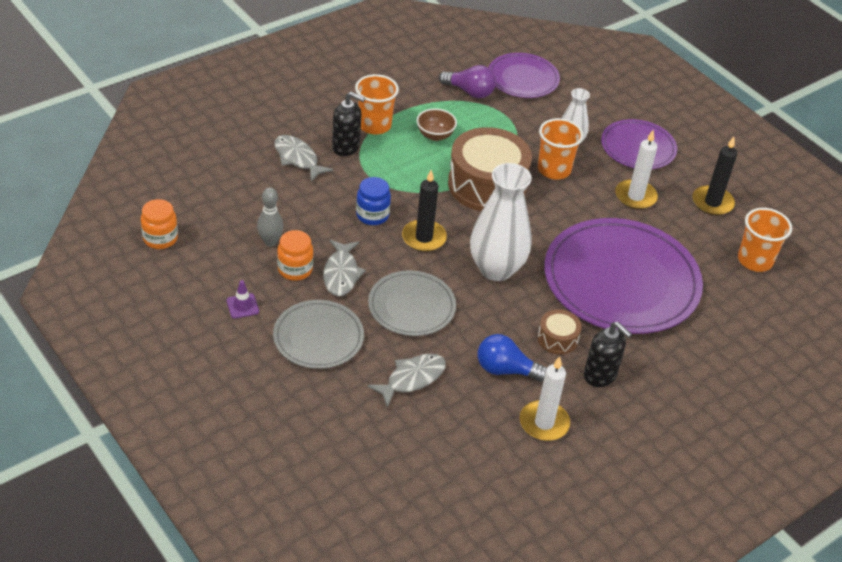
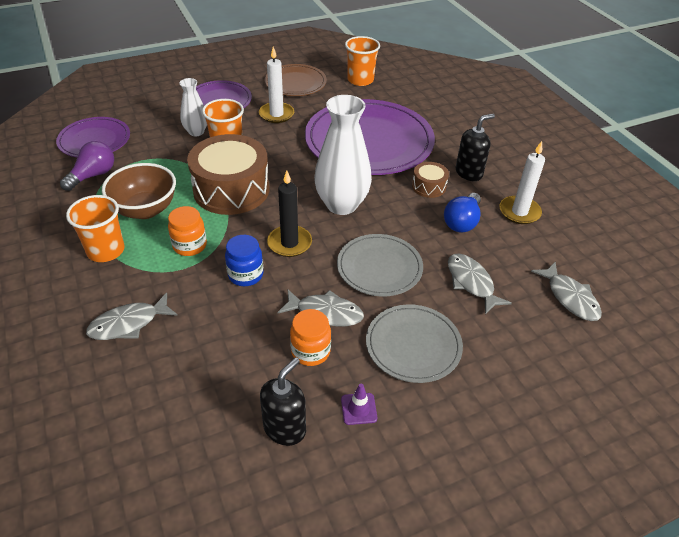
camera: 75 degrees left, 0 degrees up
(160, 238) = (220, 490): orange jar -> orange jar (190, 246)
(270, 242) = (260, 368): grey bowling pin -> none
(346, 147) = (129, 279): black soap dispenser -> black soap dispenser (285, 428)
(415, 463) = (570, 297): none -> grey fish
(435, 135) = (145, 210): brown bowl -> brown bowl, size x1.68
(712, 202) = (295, 83): black candle -> brown plate

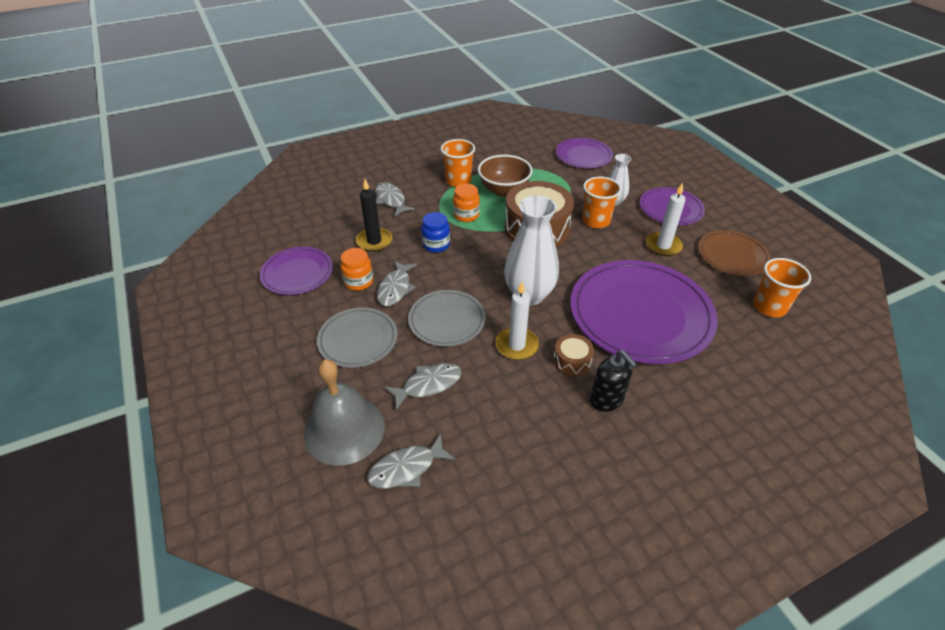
camera: 90 degrees right, 0 degrees up
(93, 175) = (539, 162): purple light bulb -> none
(285, 428) = (297, 273): black soap dispenser -> purple plate
(289, 243) = (473, 265): black candle -> black candle (374, 241)
(358, 409) = (304, 307): purple traffic cone -> none
(462, 222) = (517, 385): blue light bulb -> none
(519, 212) = (542, 442): white candle -> white candle (516, 345)
(540, 348) = (344, 429): none -> grey bell

